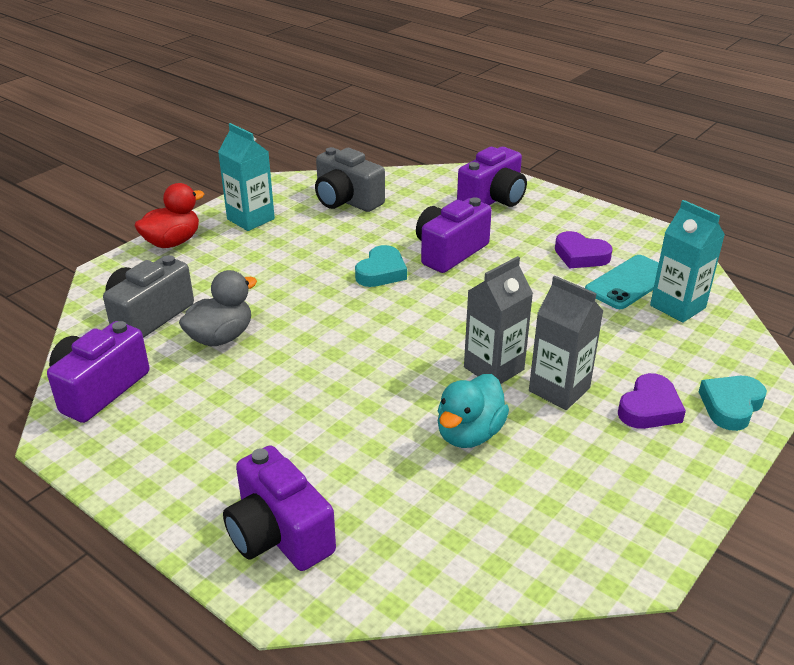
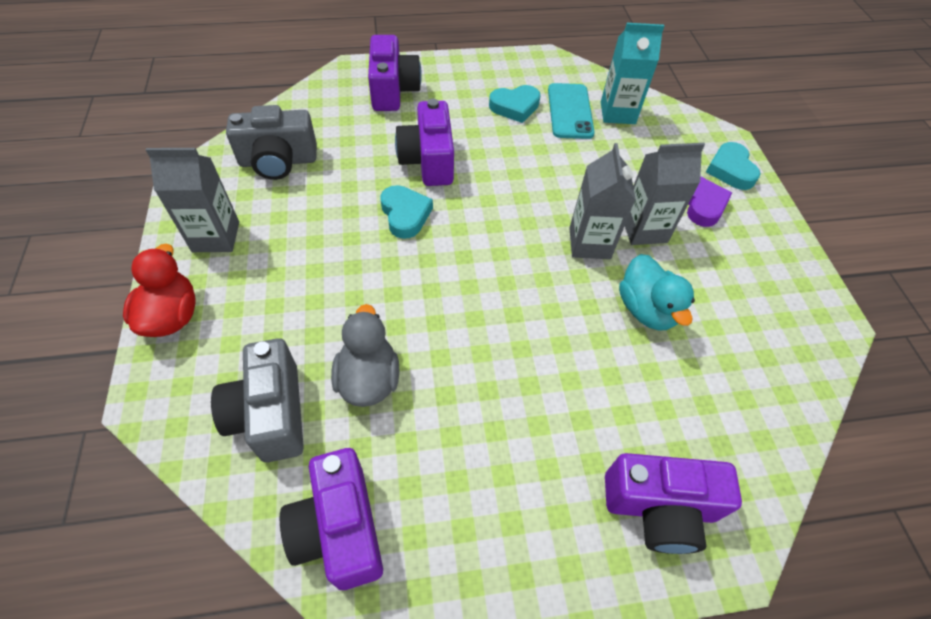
camera: 50 degrees left, 20 degrees up
(250, 219) = (216, 237): turquoise carton -> grey carton
(580, 255) = (515, 107): purple heart -> turquoise heart

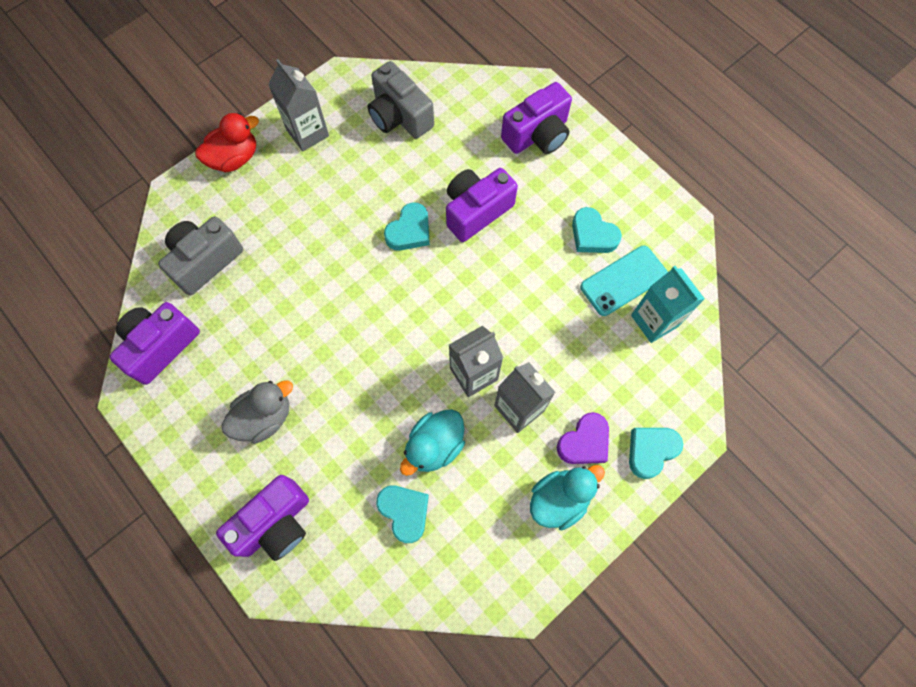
camera: 60 degrees right, 15 degrees up
(368, 379) = (261, 298): grey duck -> grey duck (264, 417)
(659, 508) = (275, 523): purple camera -> purple camera turned 105 degrees counterclockwise
(705, 370) = (404, 512): none -> turquoise heart
(747, 246) = (559, 499): none -> turquoise duck

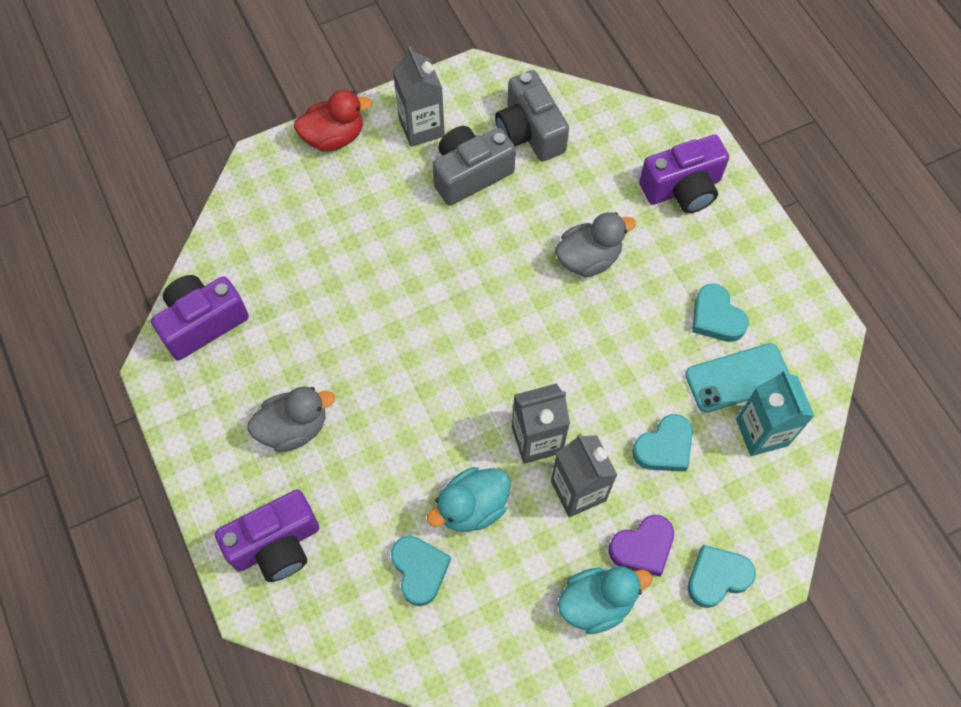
camera: 15 degrees right, 5 degrees down
(205, 261) = (273, 242): grey camera -> grey camera (470, 174)
(409, 231) = (507, 263): turquoise heart -> turquoise heart (664, 447)
(476, 211) = (588, 258): purple camera -> grey duck

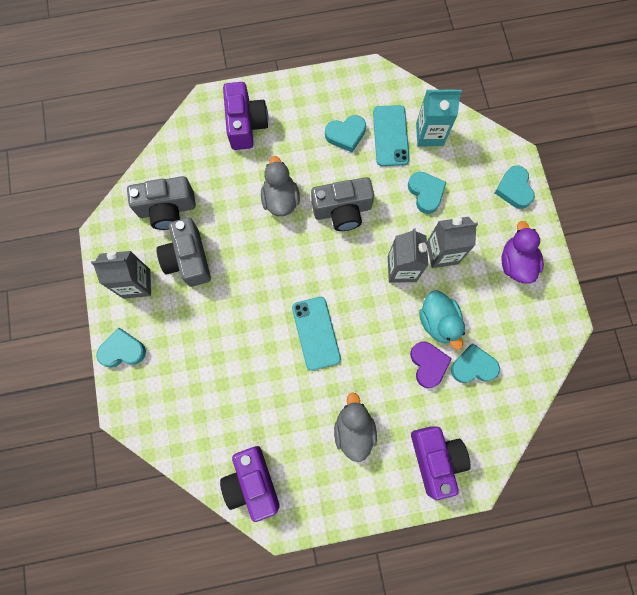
camera: 75 degrees left, 10 degrees up
(334, 137) = (122, 350): red duck -> turquoise heart
(413, 349) = (316, 333): none -> turquoise phone
(596, 603) = (515, 263): turquoise duck -> purple duck
(598, 340) = (342, 210): none -> grey camera
(642, 547) = (487, 226): purple heart -> purple heart (428, 364)

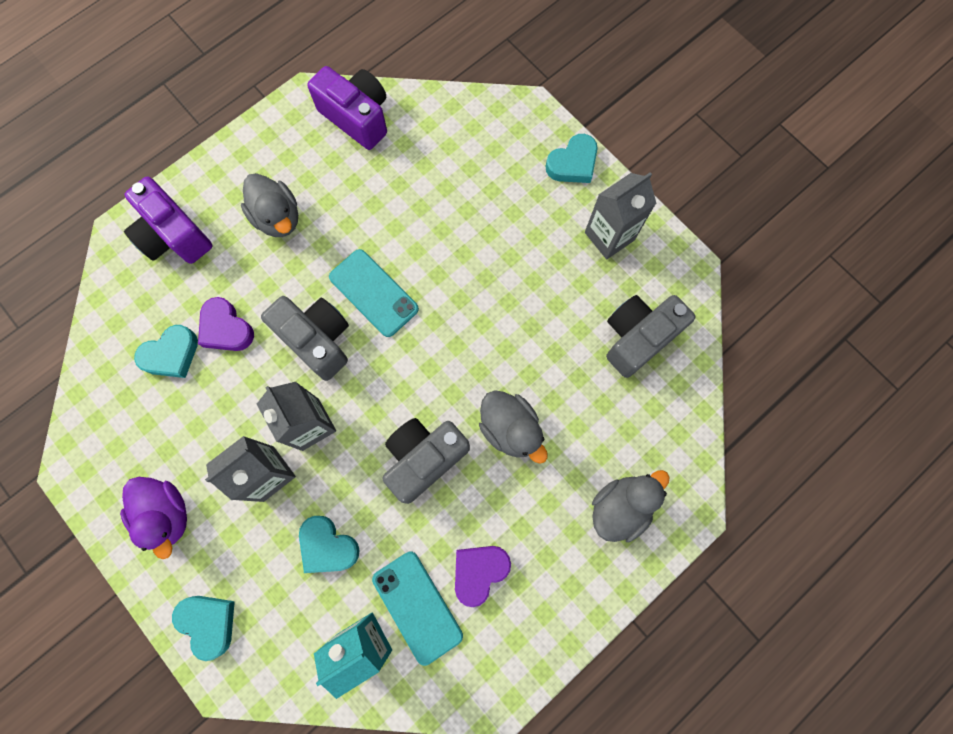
camera: 150 degrees right, 0 degrees up
(188, 259) = (571, 294): grey camera -> grey camera (317, 340)
(246, 124) = (620, 507): purple camera -> grey duck
(346, 135) = (479, 571): turquoise heart -> purple heart
(438, 322) = (235, 383): turquoise duck -> none

